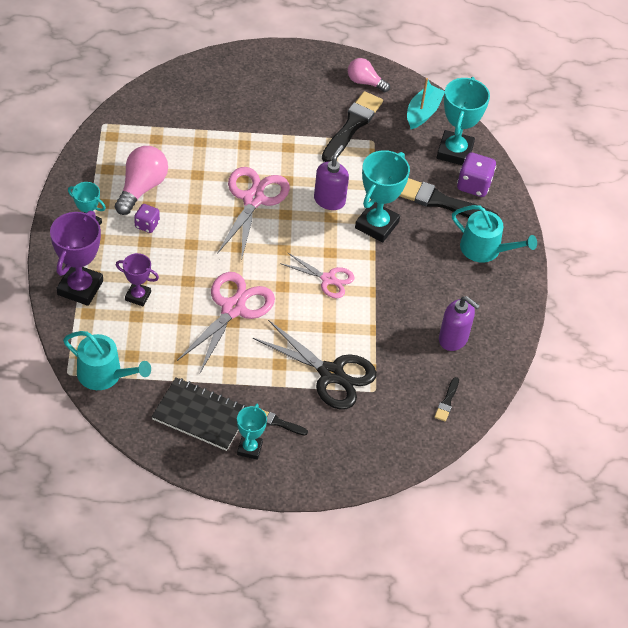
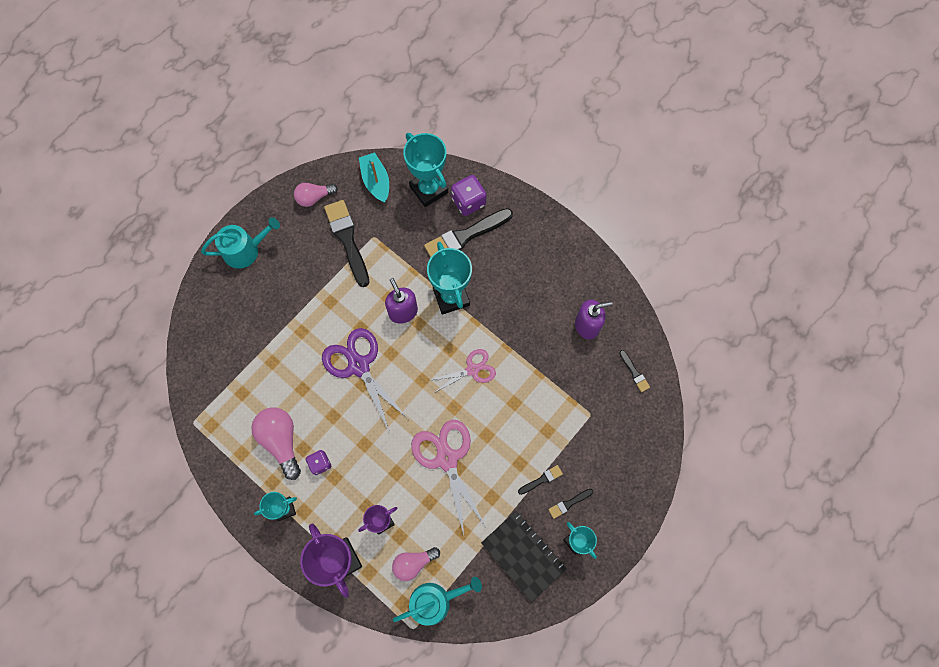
camera: 45 degrees left, 20 degrees up
(123, 340) = (413, 563): none -> pink light bulb
(200, 415) = (523, 555): black notebook -> black notebook turned 75 degrees clockwise
(253, 199) = (358, 365): pink scissors -> purple scissors
(280, 389) = (541, 479): none -> black brush
(331, 374) = (555, 433): black scissors -> none
(485, 249) = (529, 241): turquoise watering can -> turquoise watering can (245, 250)

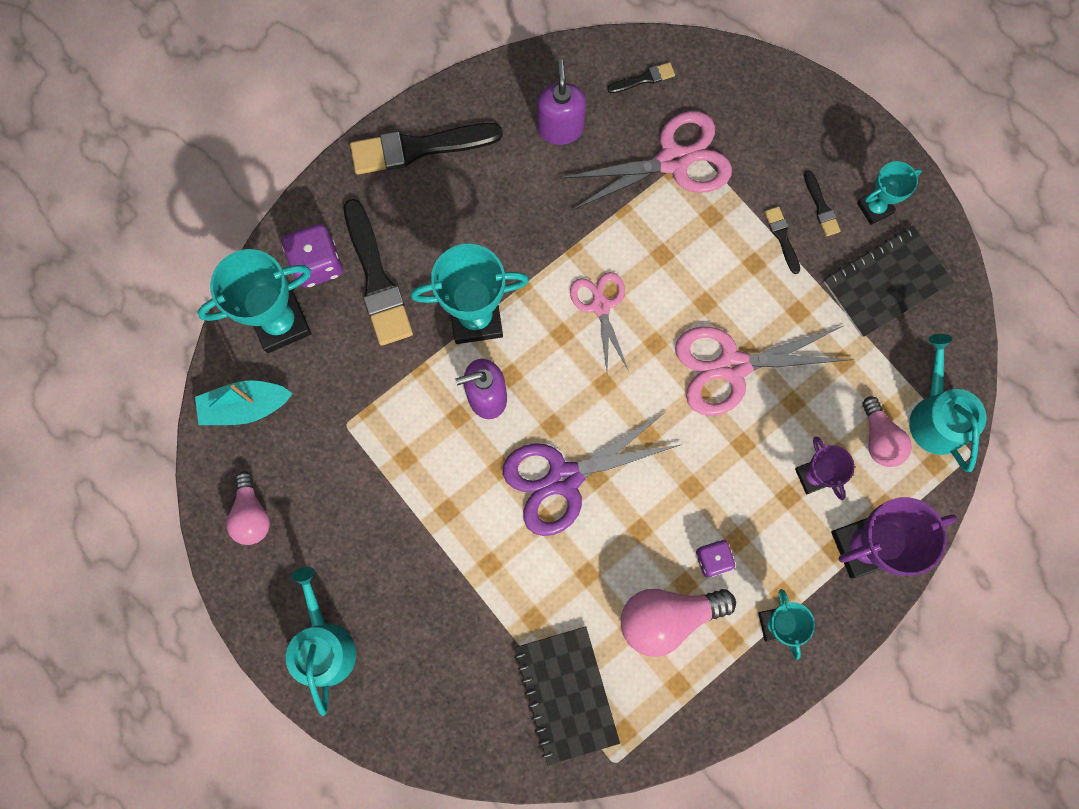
camera: 80 degrees left, 5 degrees up
(230, 388) = (566, 694): none -> black notebook
(347, 240) = (342, 468): black brush -> black brush (418, 148)
(580, 400) = (673, 161): none -> pink scissors

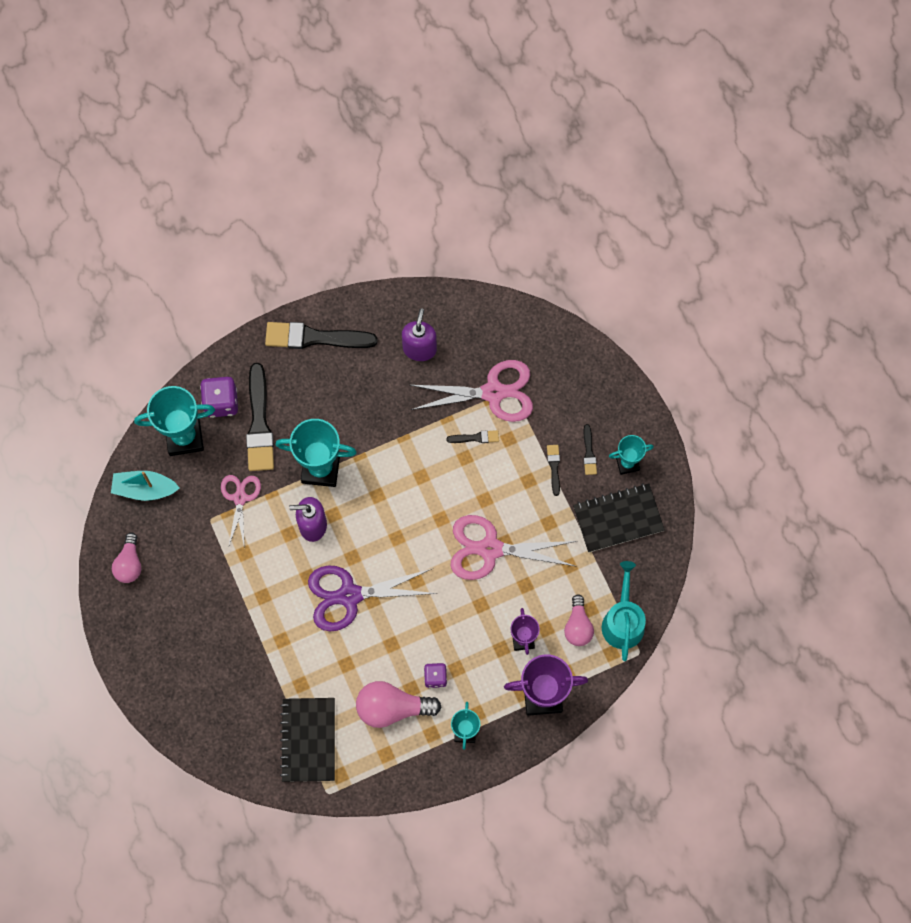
camera: 15 degrees right, 5 degrees down
(324, 645) = (154, 664): turquoise watering can -> none
(600, 306) = (410, 483): pink scissors -> pink scissors (240, 498)
(644, 79) = (490, 328): black brush -> black brush (475, 438)

